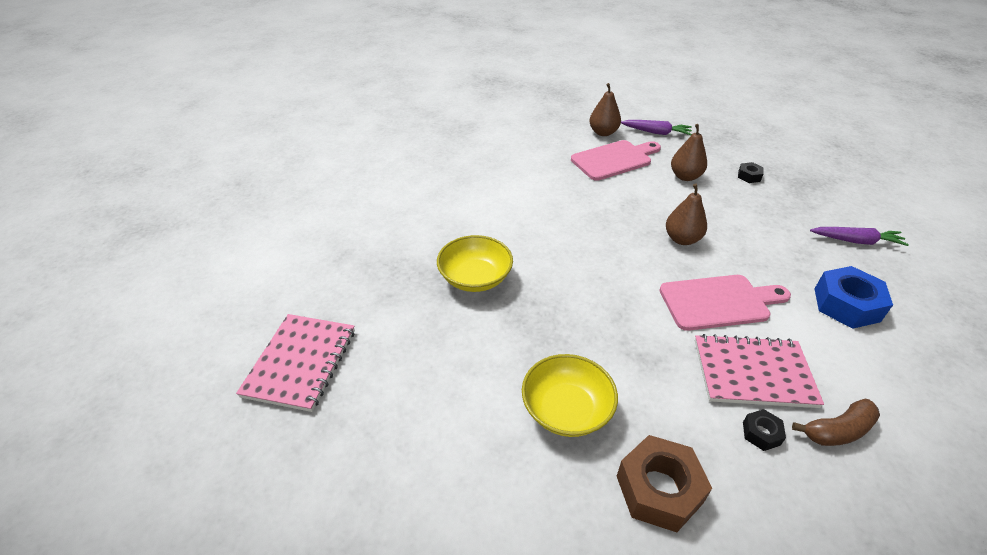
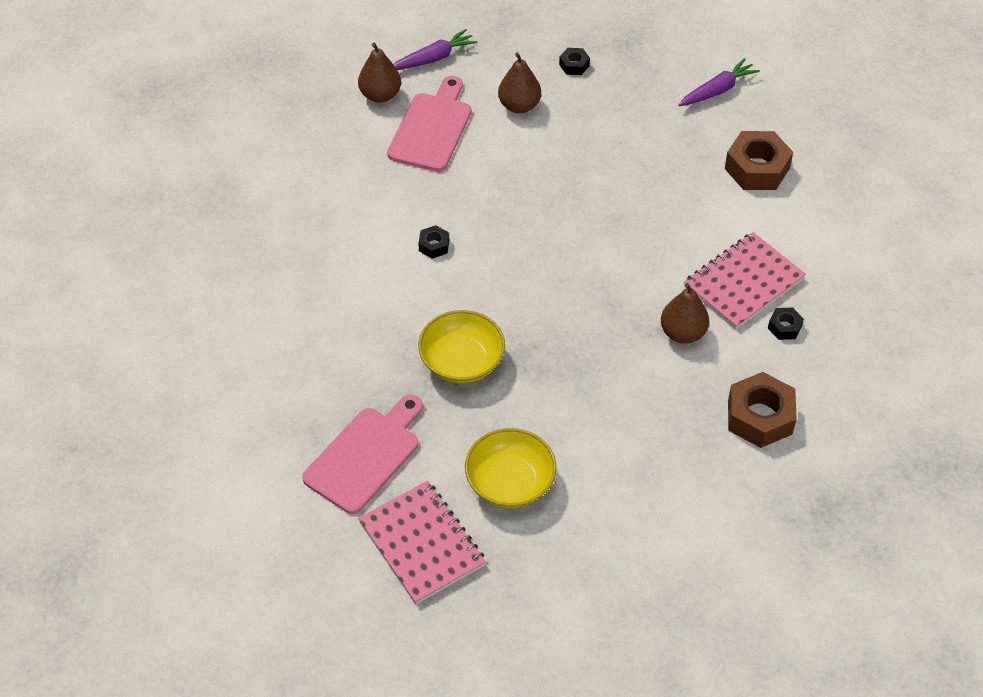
camera: 45 degrees left, 10 degrees up
(541, 210) = (434, 245): none -> black nut
(566, 409) = (653, 412): yellow bowl -> yellow bowl (510, 482)
(682, 239) = (586, 188): brown pear -> brown pear (682, 333)
(719, 302) = (670, 235): pink cutting board -> pink cutting board (365, 456)
(837, 430) = (825, 287): brown banana -> none
(846, 305) = (757, 168): blue nut -> brown nut

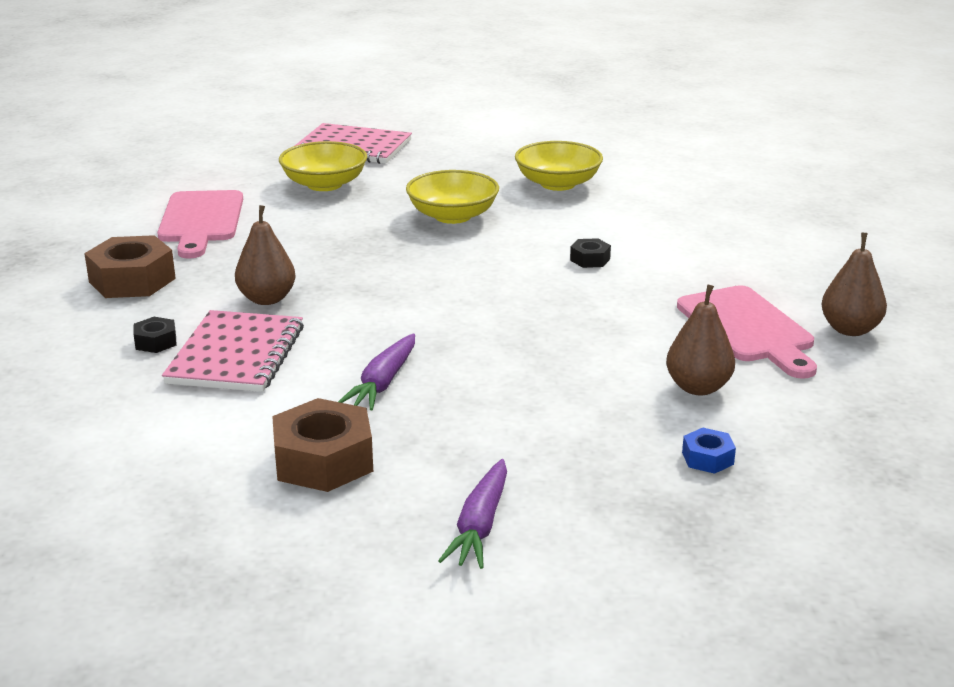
camera: 140 degrees right, 25 degrees down
(333, 357) = (558, 184): none -> yellow bowl
(365, 456) = (453, 160): pink cutting board -> pink cutting board (201, 220)
(433, 58) = (869, 384): purple carrot -> purple carrot (383, 383)
(574, 65) = (707, 458): black nut -> blue nut

